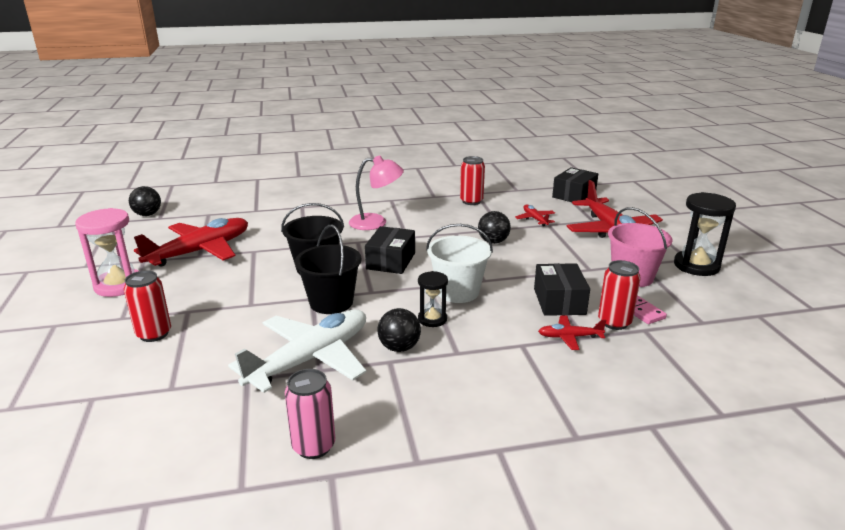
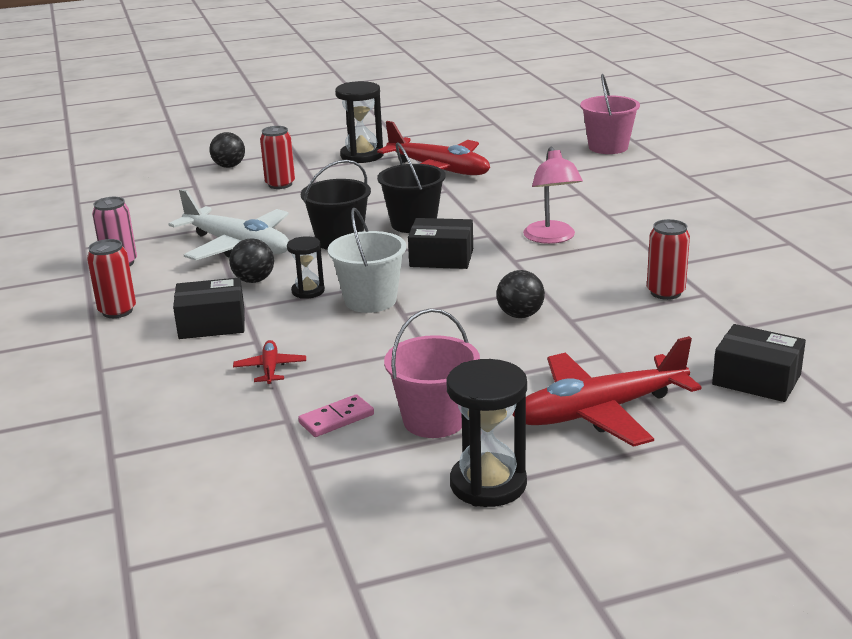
camera: 85 degrees right, 0 degrees up
(119, 285) = (362, 156): pink hourglass -> black hourglass
(147, 214) = (519, 132): black ball -> black ball (229, 166)
(220, 190) = (608, 147): none -> pink bucket
(535, 219) = (619, 344): red plane -> none
(559, 301) = (354, 363): black box -> black box (212, 324)
(614, 322) = (304, 399): red can -> red can (117, 311)

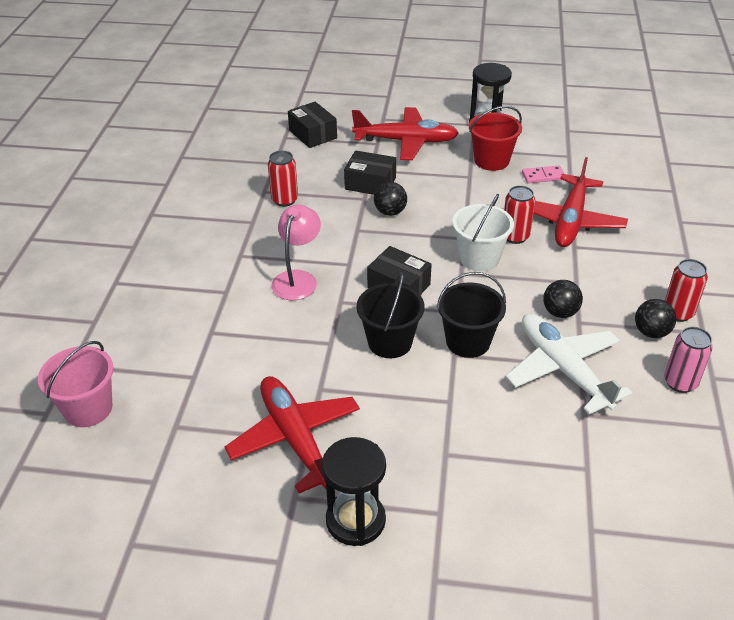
camera: 155 degrees left, 15 degrees up
(212, 324) = (603, 273): black box -> black box (370, 183)
(229, 166) = (535, 571): black ball -> black ball (651, 332)
(270, 369) = (570, 220): red plane -> red plane, size x2.23
(280, 184) = (485, 483): red can -> red can (515, 236)
(308, 291) = (521, 284): black hourglass -> none
(434, 420) = (491, 160): pink bucket -> red bucket

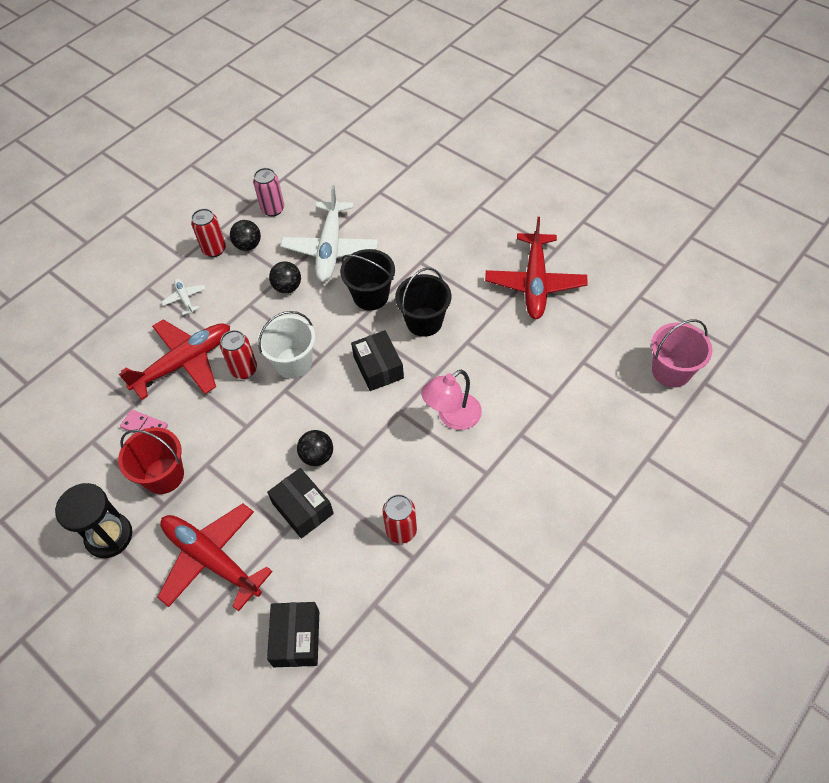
camera: 145 degrees left, 15 degrees up
(355, 520) = (528, 222): black hourglass -> none
(640, 262) = (185, 298): none -> white plane

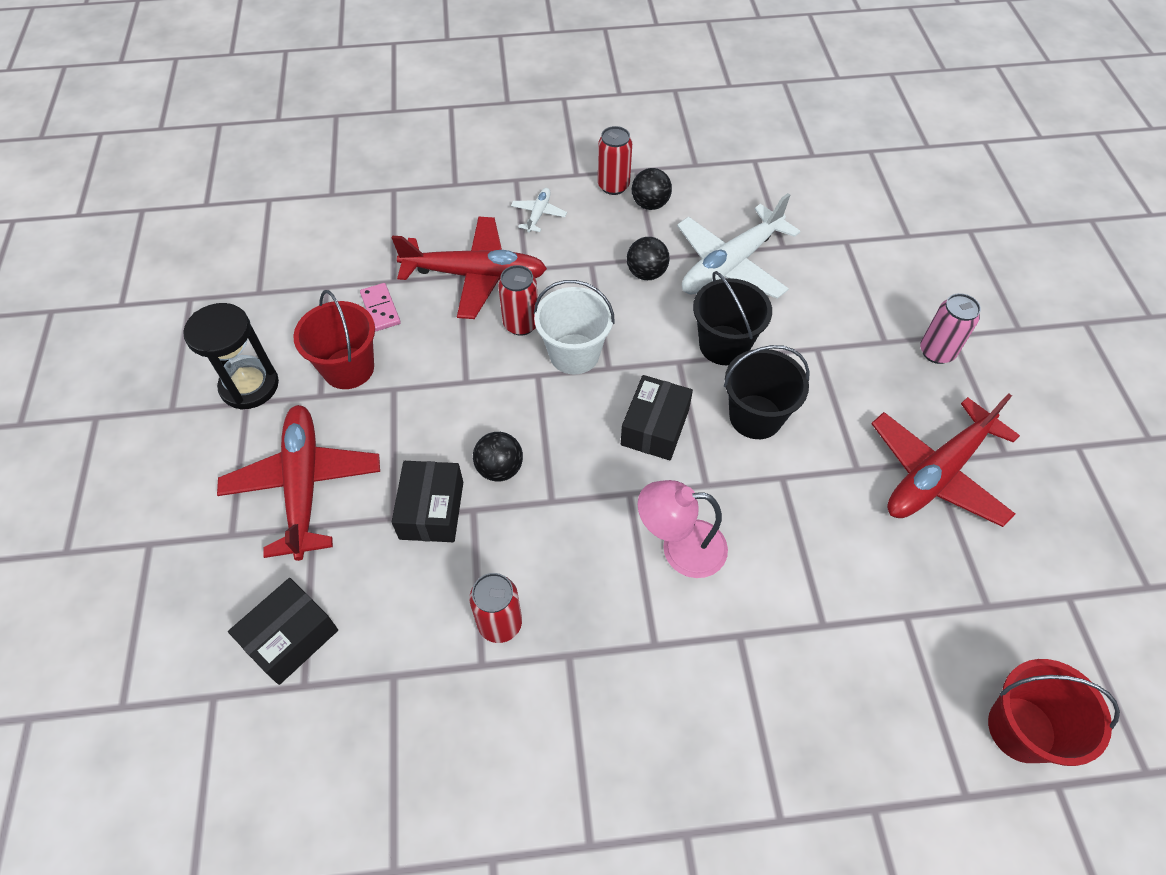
camera: 40 degrees right, 0 degrees up
(273, 209) = (711, 184): pink can -> pink can (936, 352)
(671, 371) = (1021, 729): pink bucket -> red bucket

